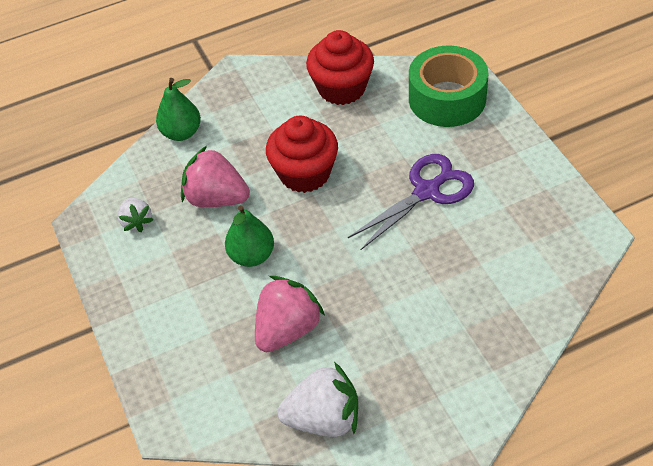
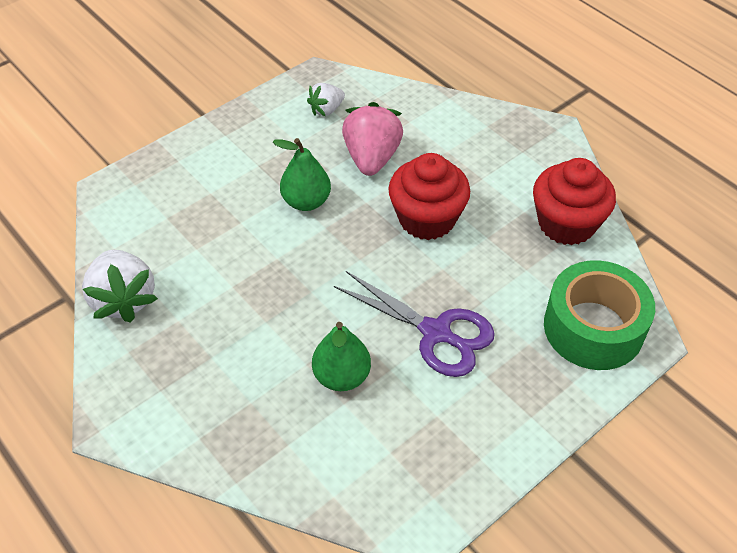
camera: 70 degrees right, 0 degrees up
(181, 133) = (449, 111): green pear -> green pear (341, 376)
(287, 329) = (222, 249): pink strawberry -> none

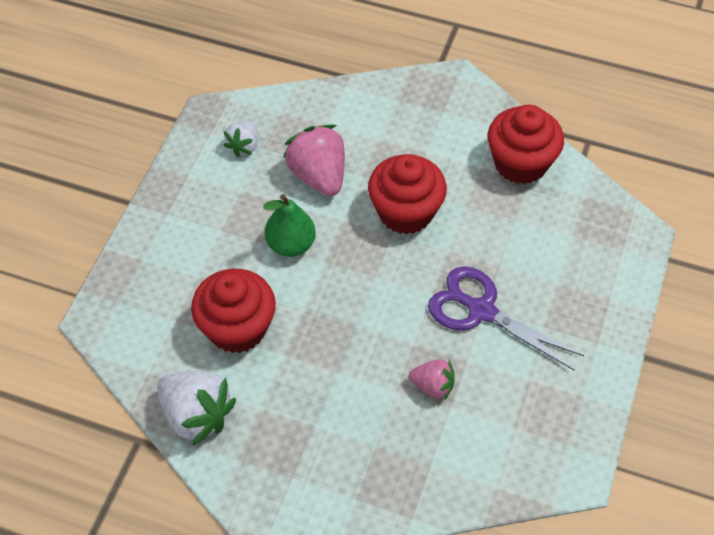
camera: 30 degrees left, 5 degrees up
(211, 247) = (237, 328): none -> red cupcake
(341, 376) = (433, 386): green pear -> pink strawberry
(436, 333) = (481, 310): purple scissors -> purple scissors turned 150 degrees counterclockwise
(593, 328) = (597, 245): green tape -> none

